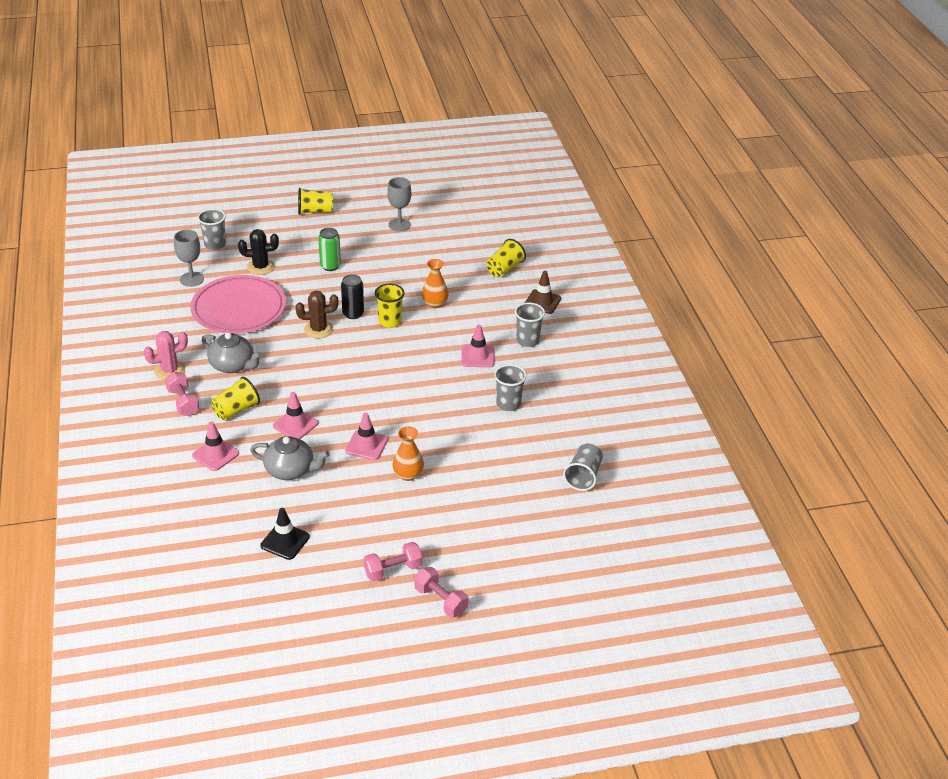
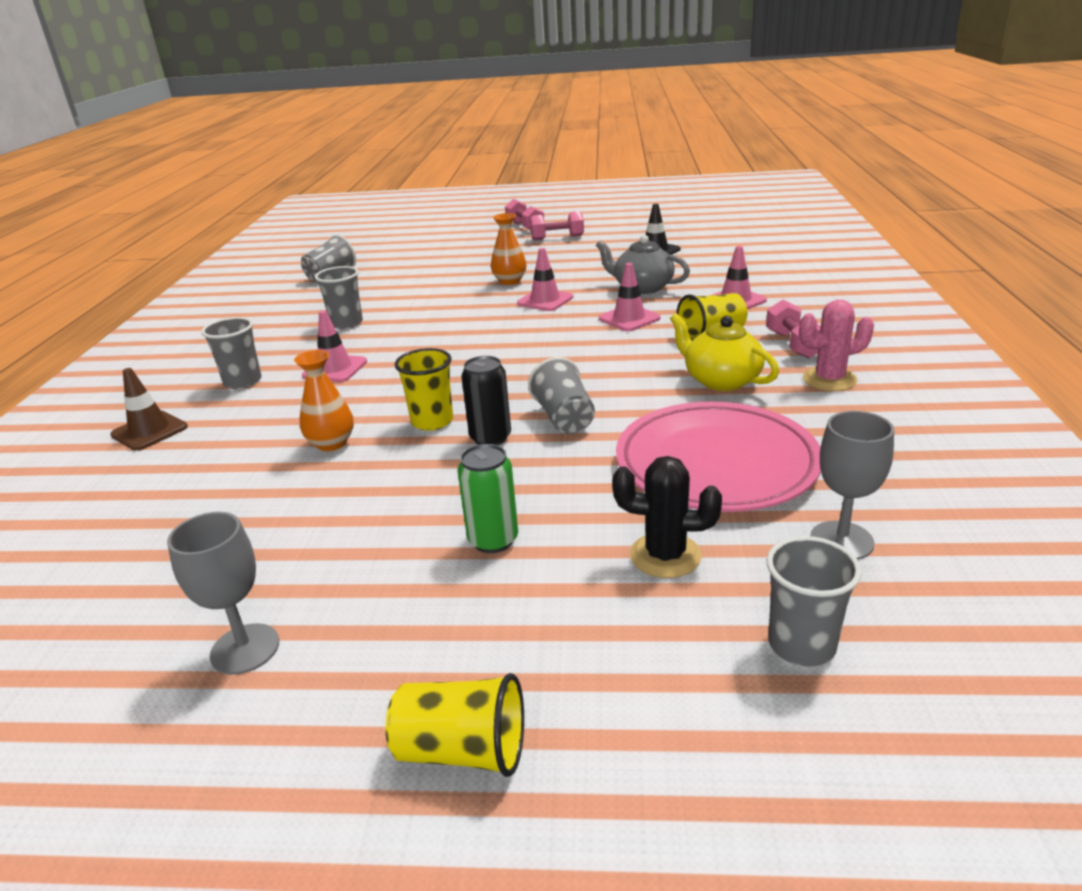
camera: 160 degrees left, 10 degrees down
(233, 365) = (721, 380): grey teapot -> yellow teapot
(318, 329) = (564, 418): brown cactus -> grey cup
(504, 269) = (136, 495): yellow cup -> none

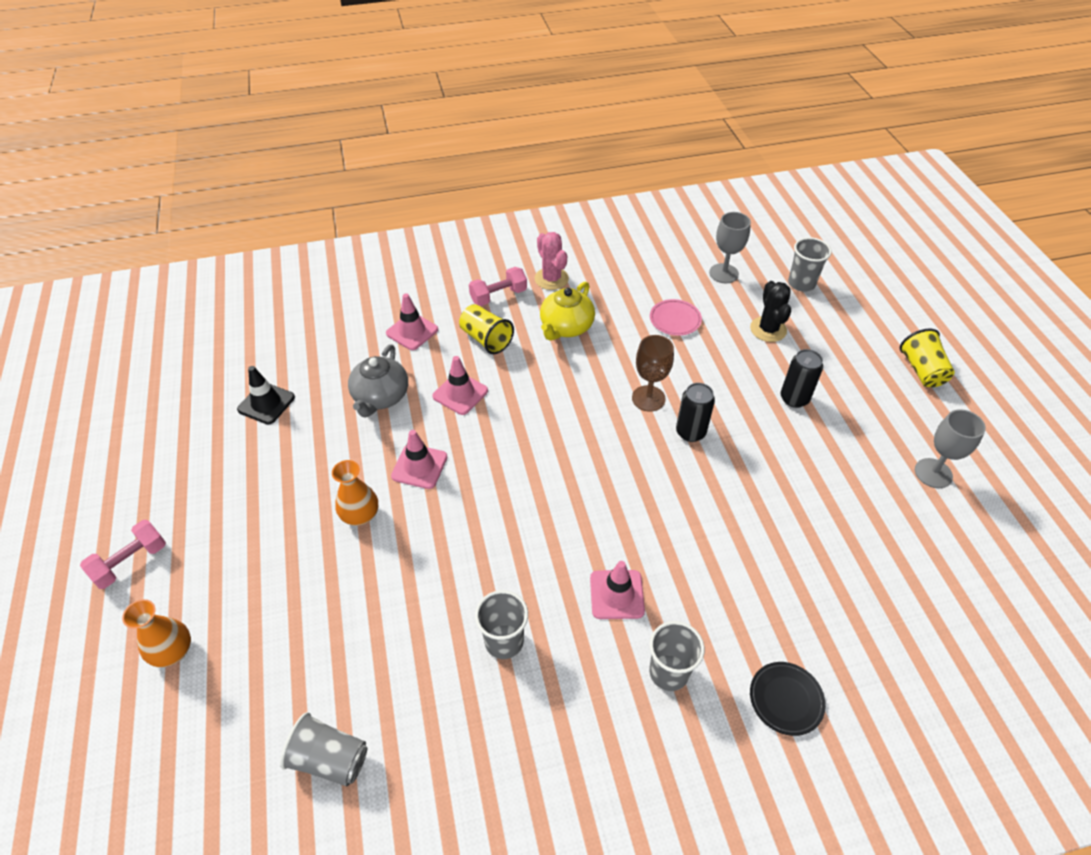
camera: 110 degrees left, 20 degrees up
(149, 431) = (786, 699): brown traffic cone -> black plate
(331, 443) = (739, 530): orange vase -> orange vase (173, 651)
(432, 421) = (682, 475): yellow cup -> none
(493, 540) = (794, 398): green can -> black can
(557, 238) = (195, 508): pink dumbbell -> none
(564, 418) = (648, 398): grey cup -> brown goblet
(716, 464) = (675, 320): pink plate -> pink plate, size x0.44

